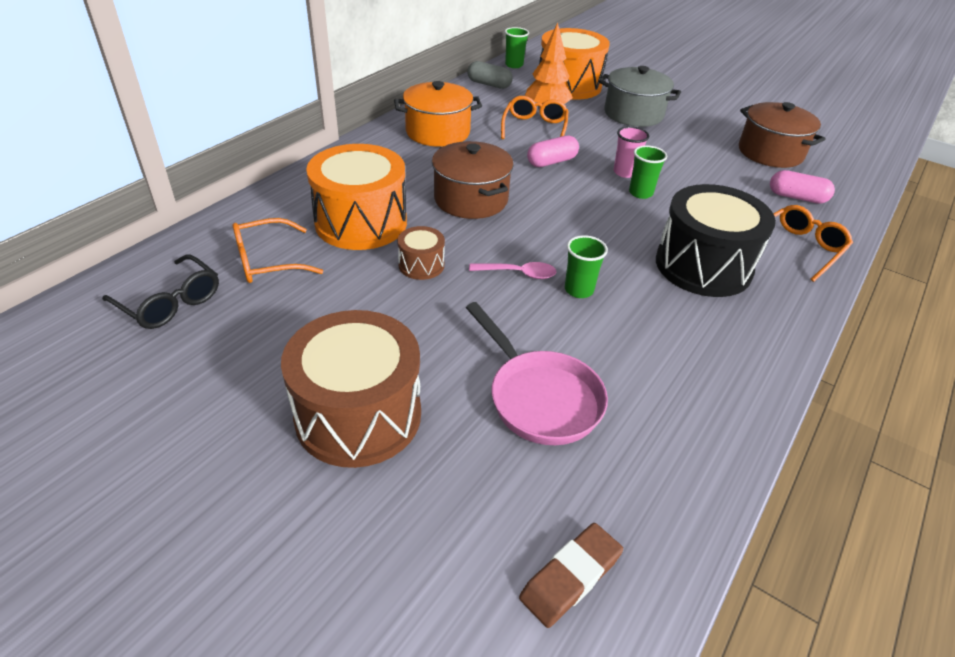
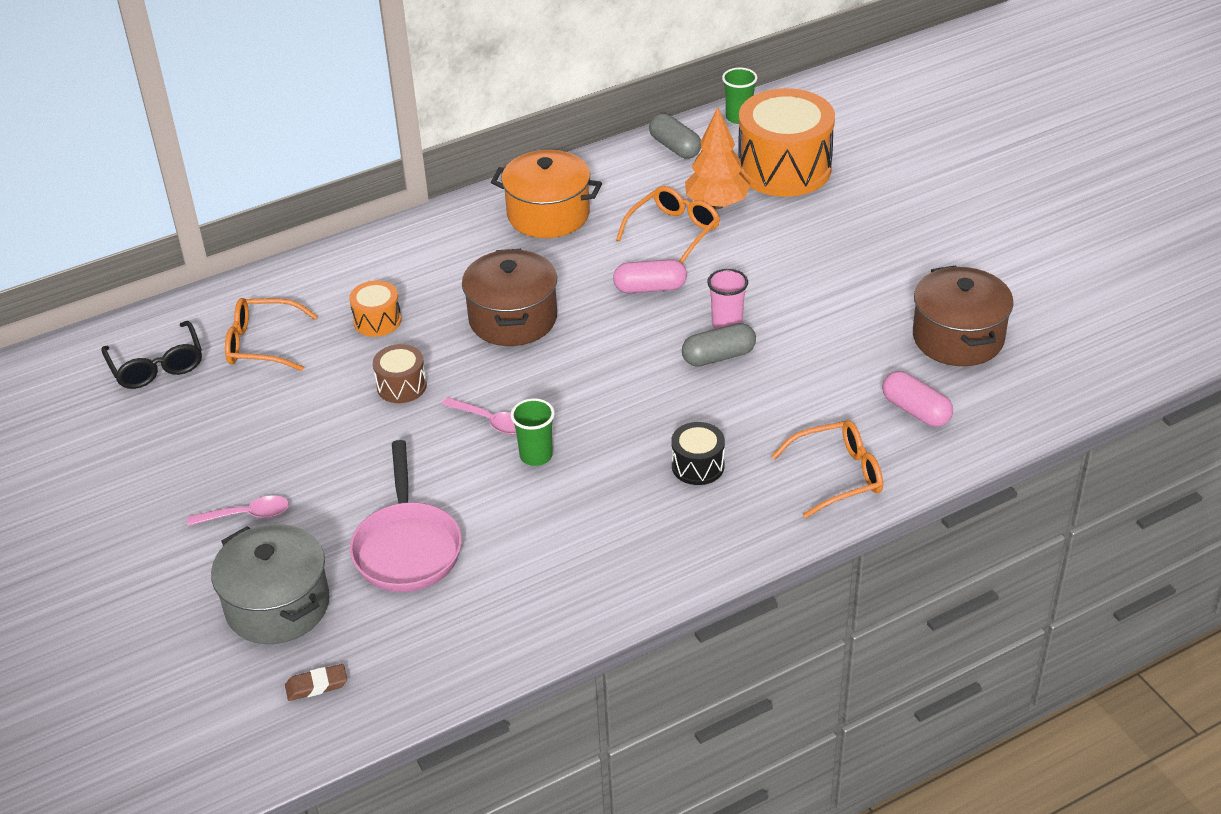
camera: 30 degrees right, 0 degrees up
(358, 415) = (247, 515): brown drum -> pink spoon
(361, 222) = (377, 321): orange drum -> orange drum, size x0.47
(570, 577) = (316, 685): brown eraser -> brown eraser, size x0.66
(633, 114) = (828, 235): grey pot -> grey pot (277, 605)
(640, 193) = (718, 357): green cup -> grey capsule
(703, 266) = (698, 466): black drum -> black drum, size x0.47

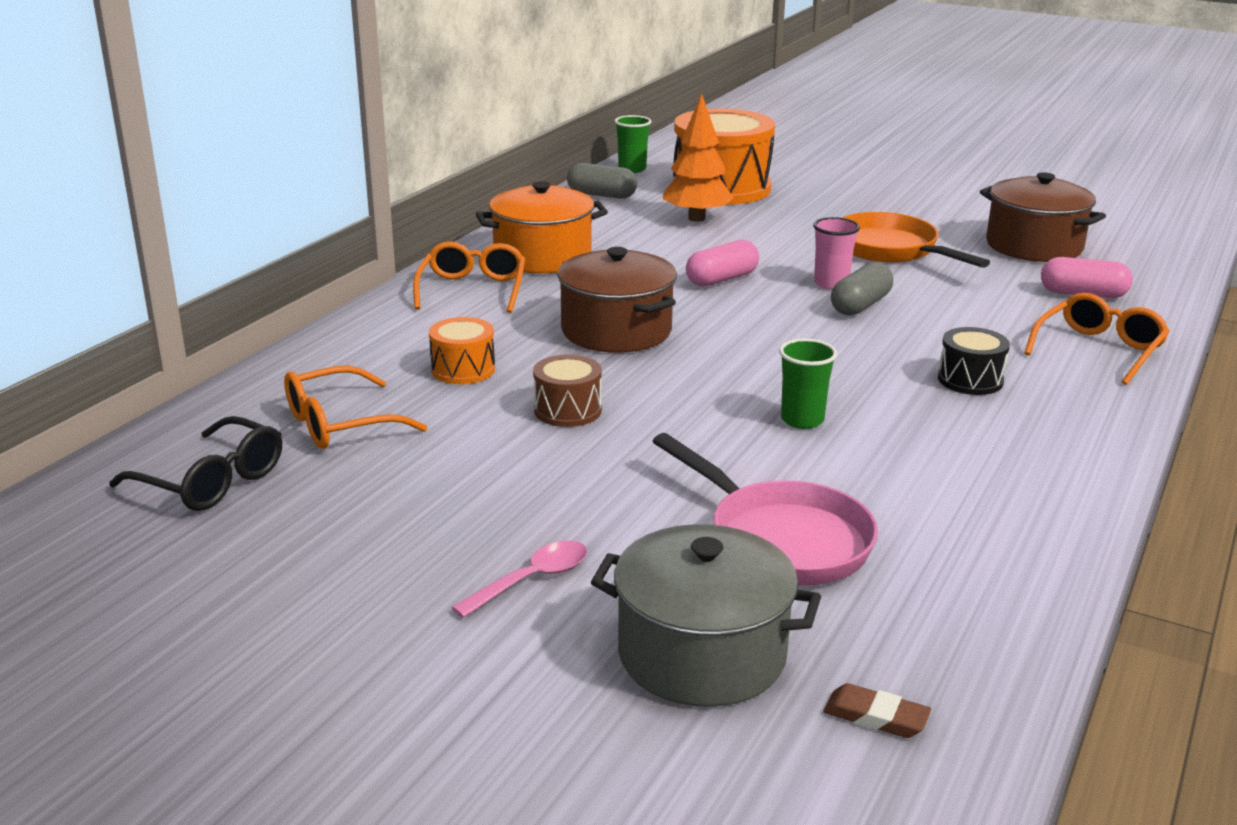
camera: 35 degrees left, 15 degrees down
(316, 685) = (875, 717): brown eraser -> brown eraser turned 75 degrees clockwise
(490, 421) = (711, 409): pink spoon -> none
(674, 231) = (685, 241): orange glasses -> orange glasses (472, 290)
(826, 300) = (891, 250): none -> orange pan

